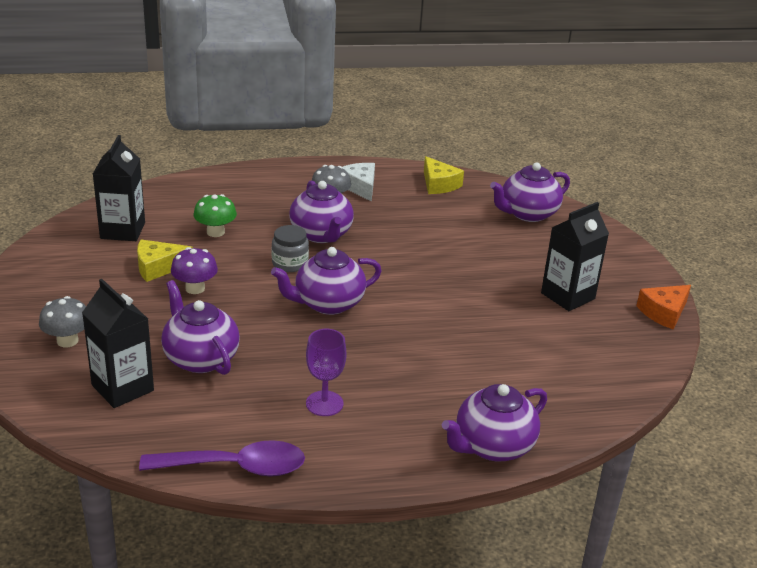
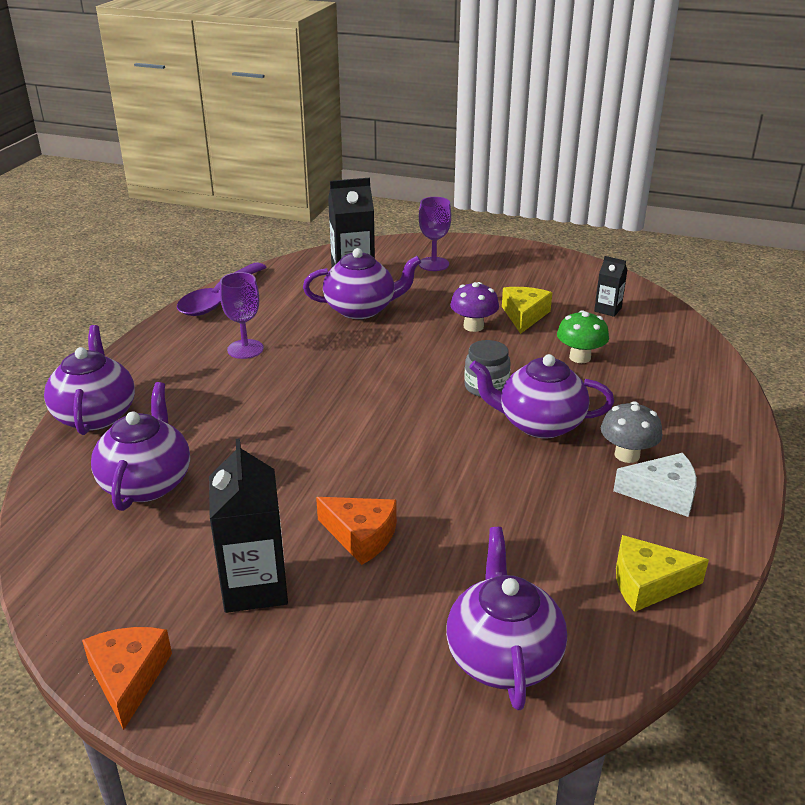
camera: 120 degrees right, 0 degrees up
(67, 341) = (433, 264): grey mushroom -> purple goblet
(122, 230) = (607, 309): black carton -> black carton, size x0.53
(328, 303) = (391, 390): purple teapot -> purple teapot (147, 483)
(493, 273) = (361, 536): none -> orange cheese

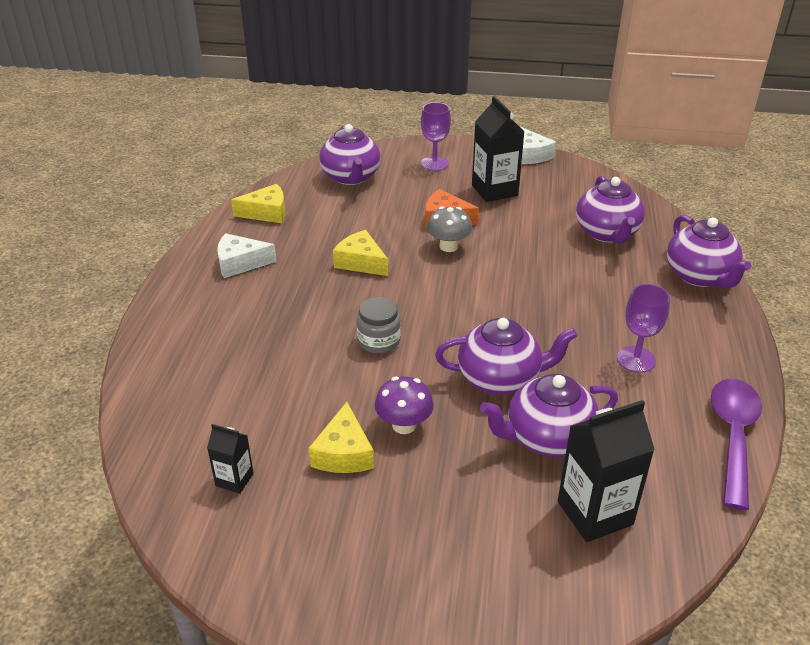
camera: 170 degrees right, 5 degrees up
(128, 678) = (530, 155): orange cheese -> white cheese
(433, 264) = (487, 561): purple goblet -> purple goblet (434, 163)
(497, 477) = (361, 262): none -> yellow cheese
(539, 424) = (328, 308): purple teapot -> purple teapot (500, 379)
(580, 357) = (283, 390): green mushroom -> none
(627, 455) = (259, 289): grey mushroom -> grey mushroom (448, 246)

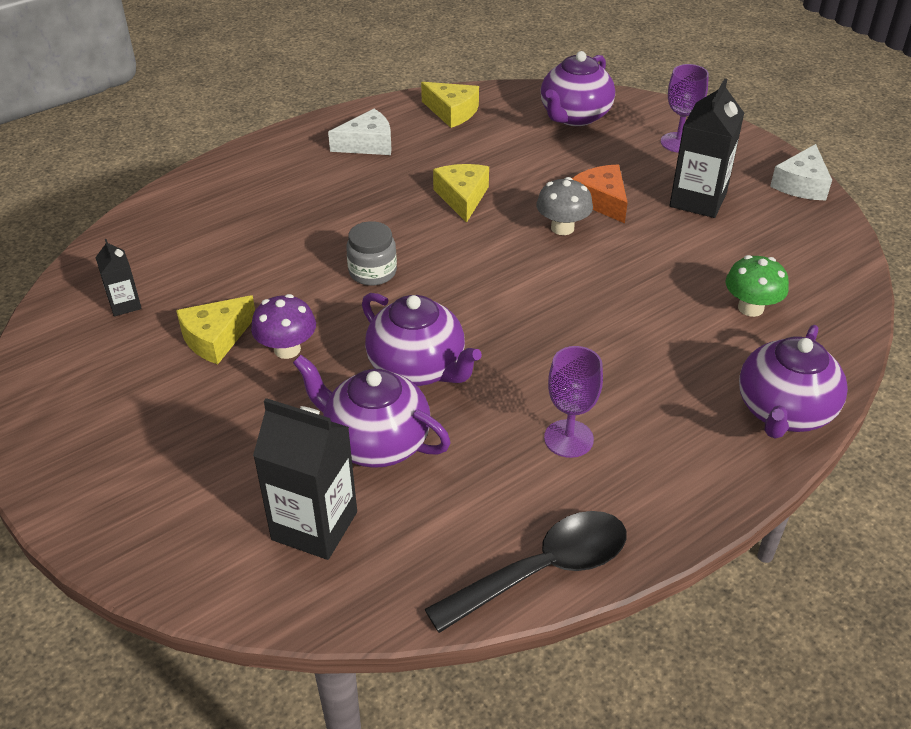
camera: 45 degrees right, 5 degrees up
(240, 263) = (368, 144): white cheese -> white cheese turned 120 degrees clockwise
(607, 233) = (750, 308): purple teapot -> green mushroom
(733, 436) = (543, 570): purple spoon -> black spoon

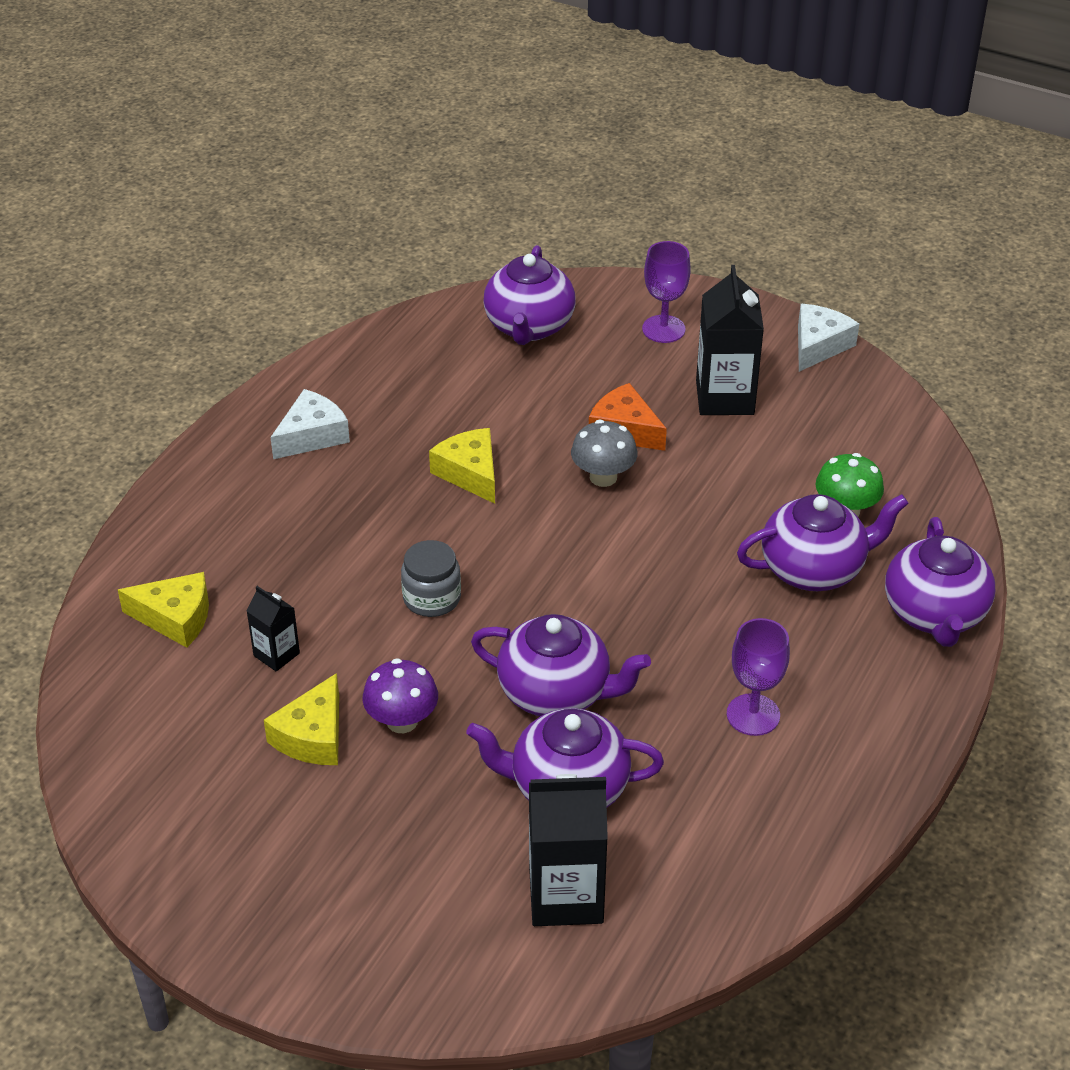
camera: 25 degrees left, 0 degrees up
(125, 304) = (175, 733): black carton -> black carton (276, 654)
(452, 112) = (383, 362): yellow cheese -> yellow cheese (175, 618)
(543, 570) = (808, 853): black spoon -> none
(694, 343) = (814, 569): none -> purple teapot
(801, 184) = (819, 345): white cheese -> white cheese turned 150 degrees counterclockwise

